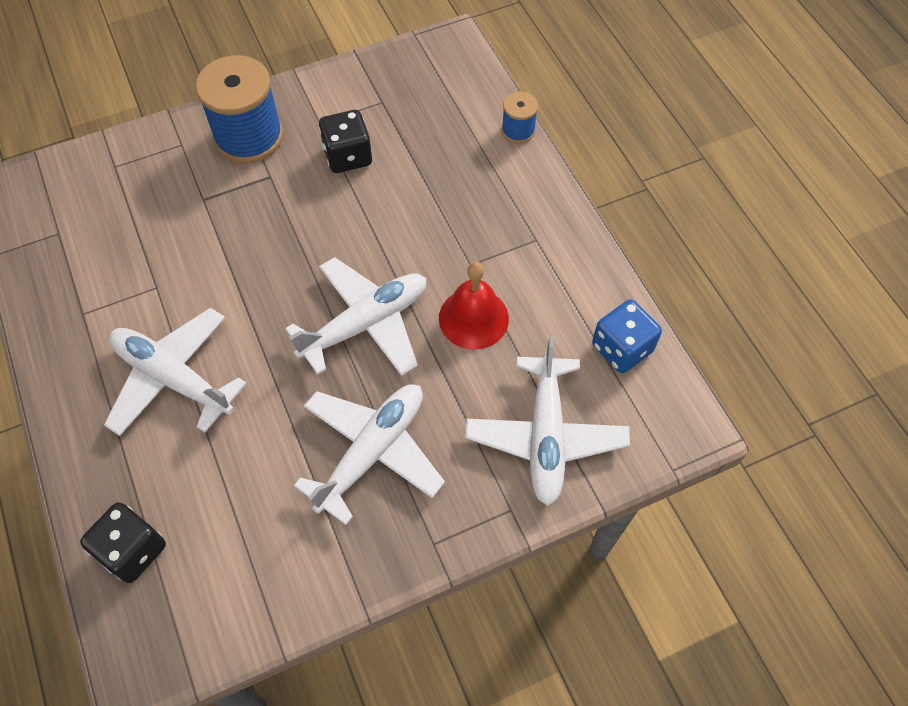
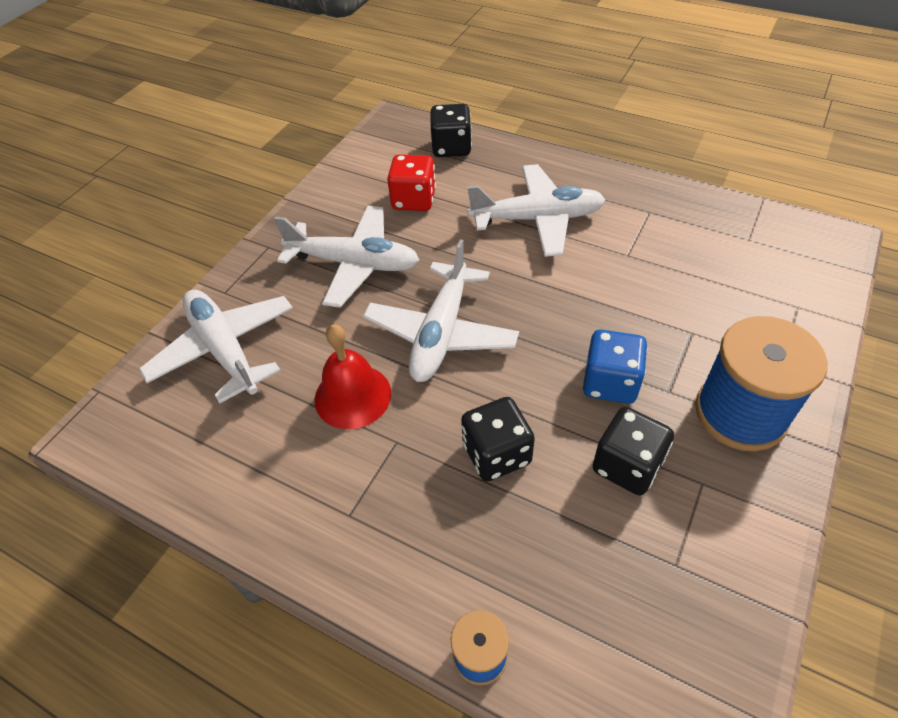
camera: 145 degrees right, 10 degrees down
(247, 496) = (414, 200): none -> red dice
(372, 452) = (354, 264): white plane -> white plane turned 75 degrees counterclockwise
(415, 213) = (496, 454): none -> black dice
(622, 348) = (190, 461): blue dice -> blue dice (610, 382)

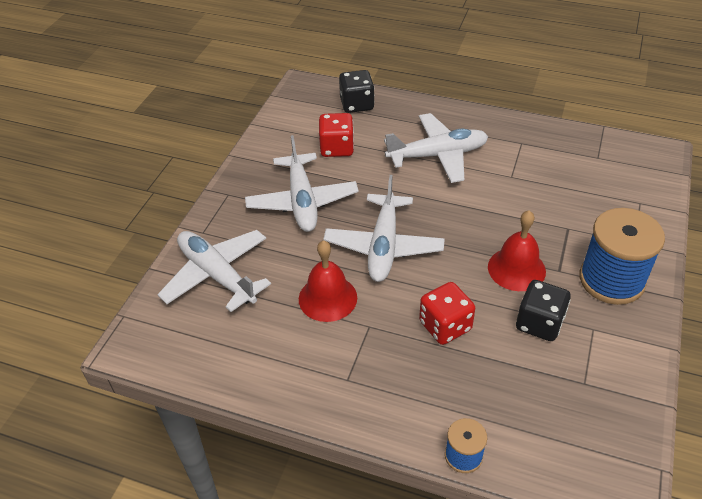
camera: 10 degrees left, 5 degrees down
(354, 264) = (302, 201): white plane -> white plane turned 75 degrees clockwise
(496, 454) = (445, 326): black dice -> red dice
(610, 382) = (516, 269): blue dice -> red bell

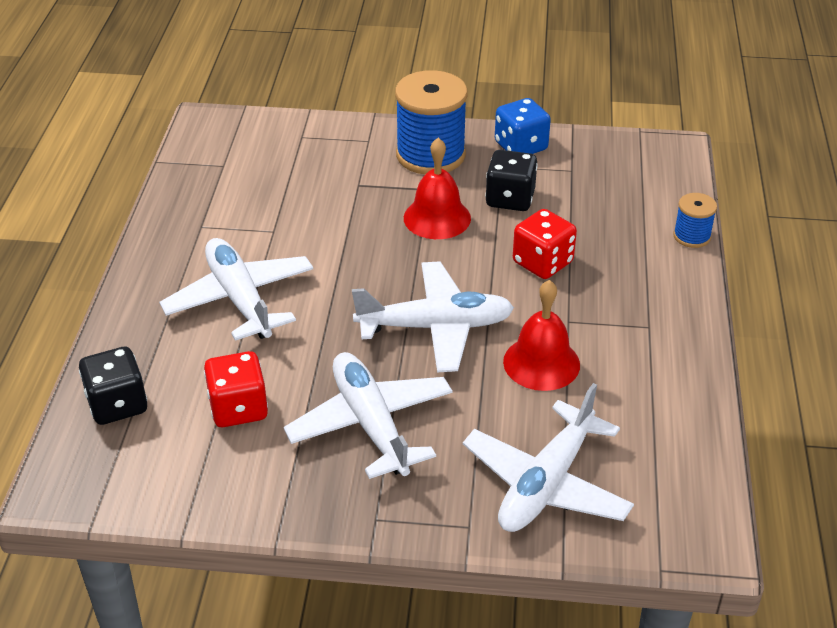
camera: 105 degrees left, 5 degrees down
(302, 201) = (371, 424): white plane -> white plane turned 90 degrees counterclockwise
(626, 350) = (520, 146): none -> blue dice

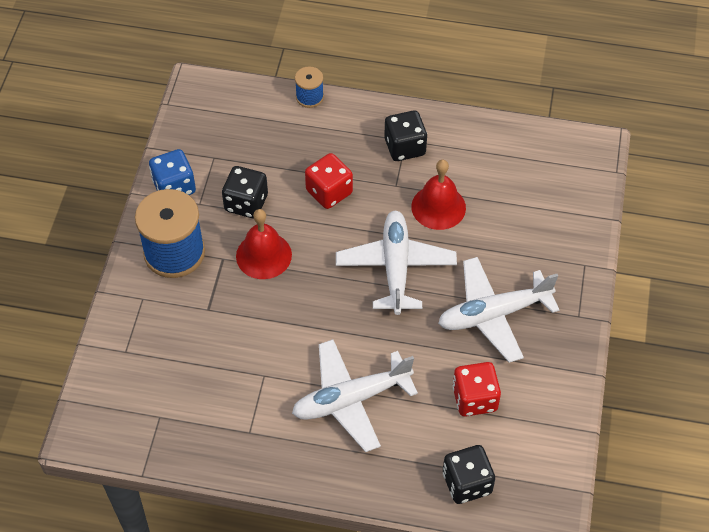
camera: 85 degrees left, 15 degrees up
(546, 483) = (549, 219): white plane -> none
(636, 326) = (405, 147): none -> black dice

